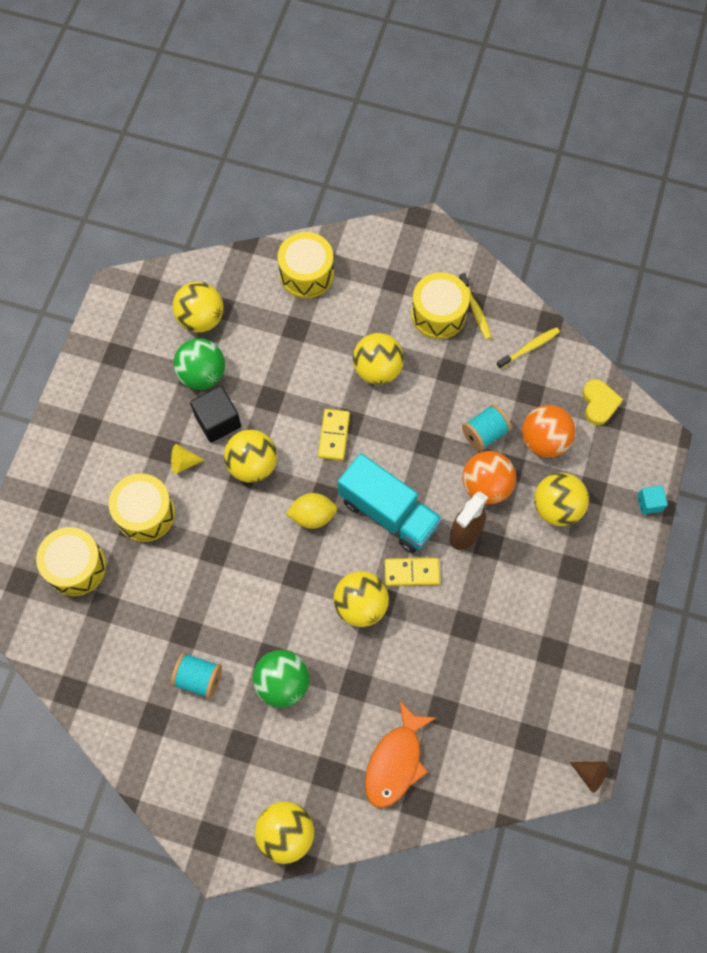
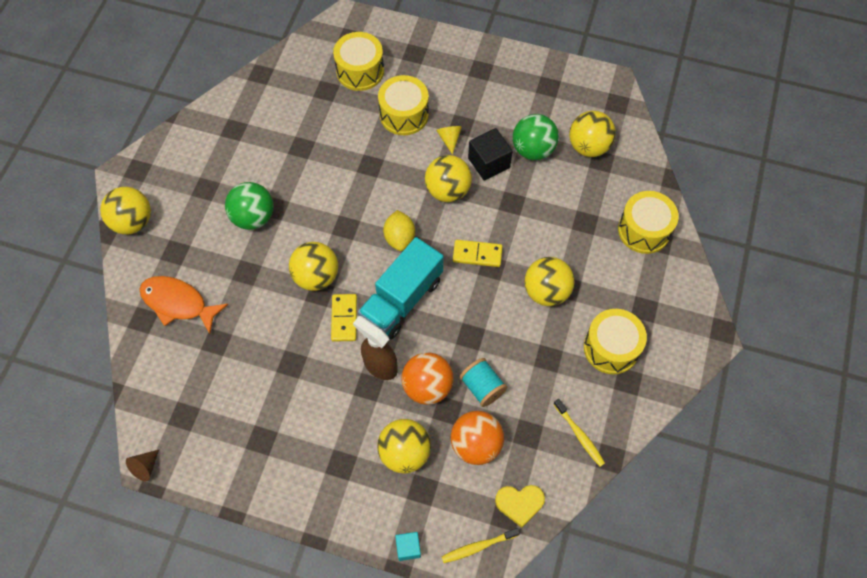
camera: 90 degrees right, 5 degrees down
(198, 678) = (263, 157): turquoise spool -> none
(475, 310) = (619, 383): yellow toothbrush -> yellow toothbrush (478, 547)

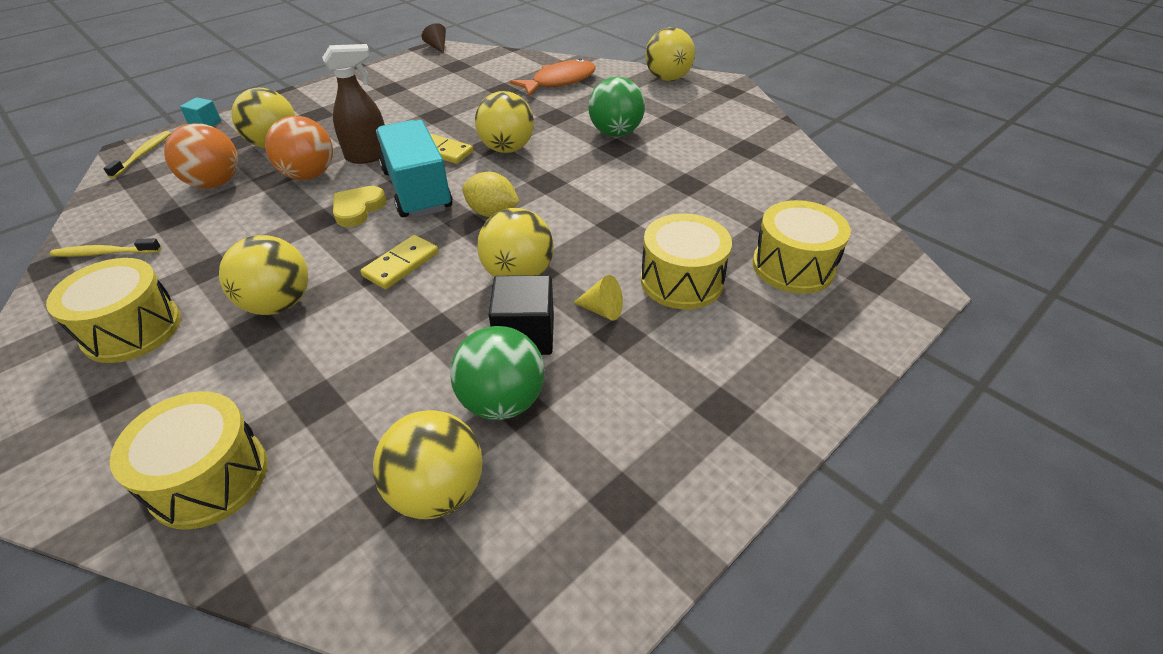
camera: 120 degrees right, 20 degrees down
(482, 387) = (256, 207): turquoise spool -> none
(519, 504) = (128, 188): yellow heart -> yellow heart (358, 209)

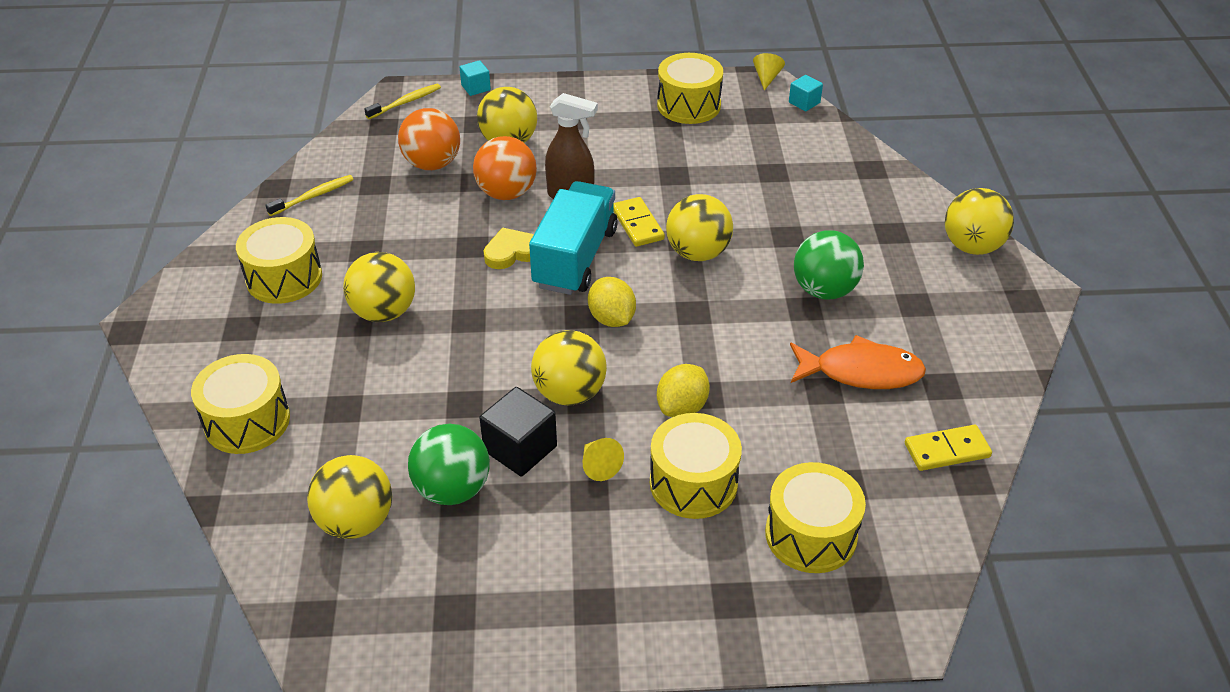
camera: 40 degrees right, 0 degrees up
(105, 253) = (313, 196): yellow toothbrush -> yellow toothbrush turned 105 degrees clockwise
(399, 76) = (689, 105): none -> yellow drum
(401, 264) = (494, 328): yellow domino -> yellow domino (947, 450)
(437, 47) = (766, 78): brown cone -> yellow cone
(478, 50) = (804, 102): none -> turquoise cube
(559, 81) = (844, 190): orange fish -> orange fish (861, 372)
(612, 240) = (682, 407): none -> yellow lemon

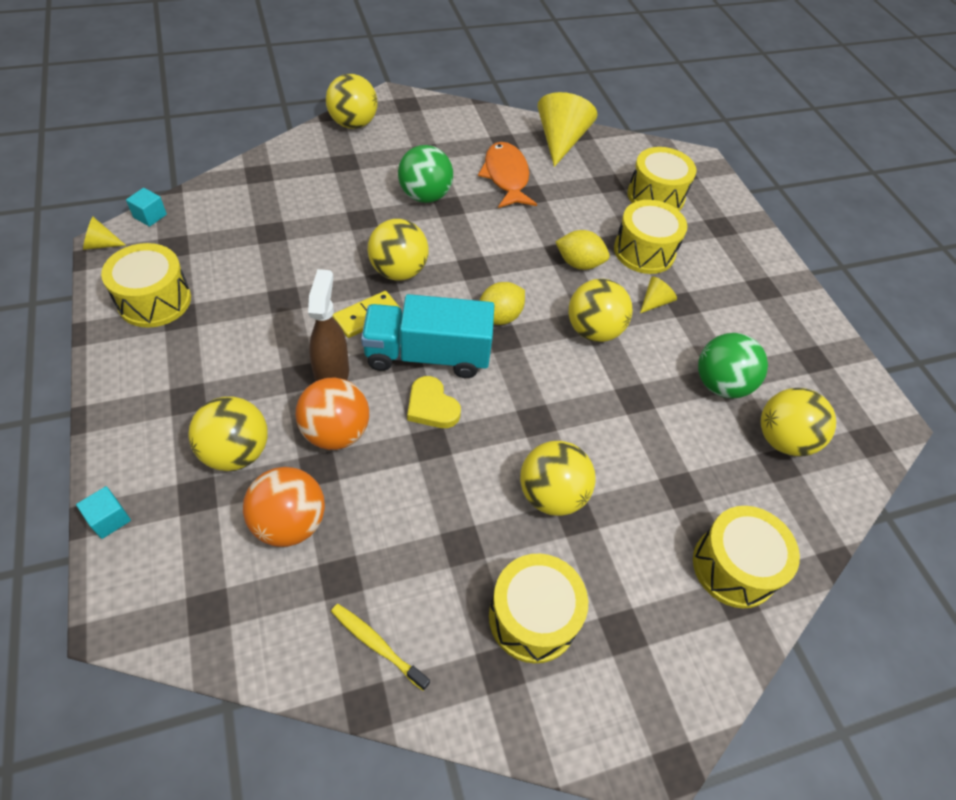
camera: 110 degrees left, 10 degrees up
(405, 102) = (146, 600): yellow toothbrush -> none
(520, 448) = (662, 351): black cube -> none
(947, 450) = (560, 141): yellow domino -> yellow cone

